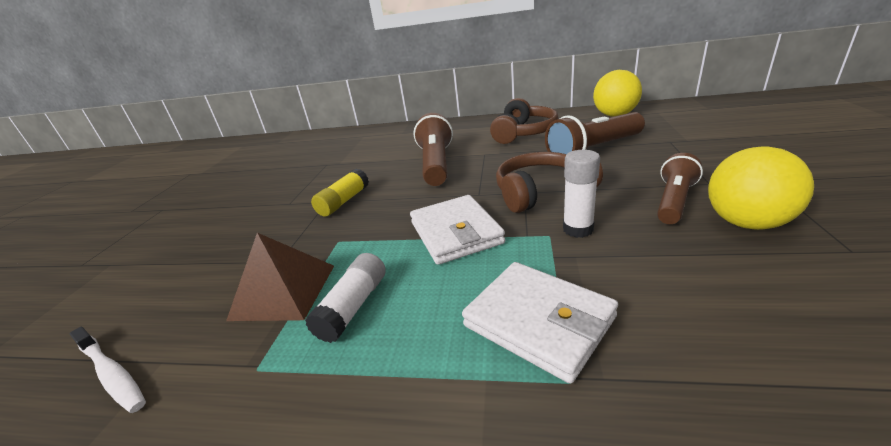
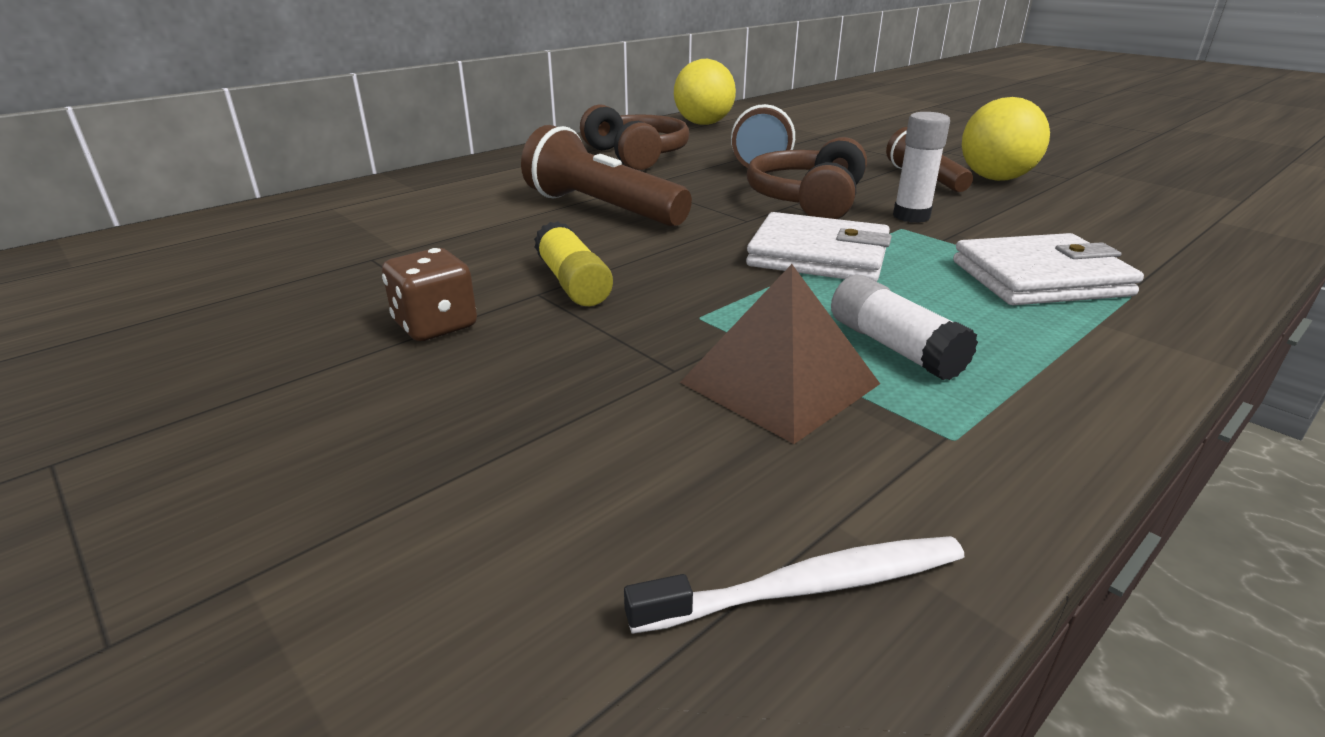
camera: 55 degrees left, 0 degrees up
(279, 202) = (435, 325): none -> brown dice

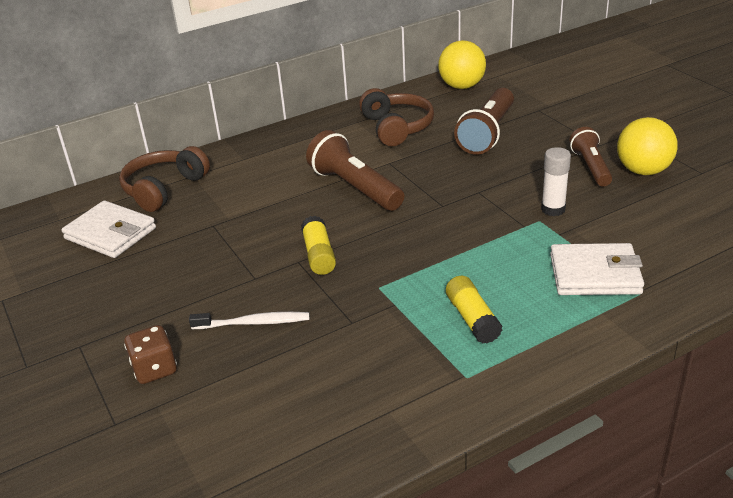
camera: 15 degrees right, 5 degrees up
(435, 325) = (241, 281): brown dice -> brown dice (155, 369)
(779, 382) = (400, 336): brown pyramid -> none
(808, 200) = (493, 187): brown headphones -> brown headphones (164, 189)
(808, 587) = (363, 435): white toothbrush -> white toothbrush (253, 323)
(818, 256) = (470, 243): white wallet -> white wallet (110, 233)
(894, 347) = (472, 319): white glue stick -> yellow glue stick

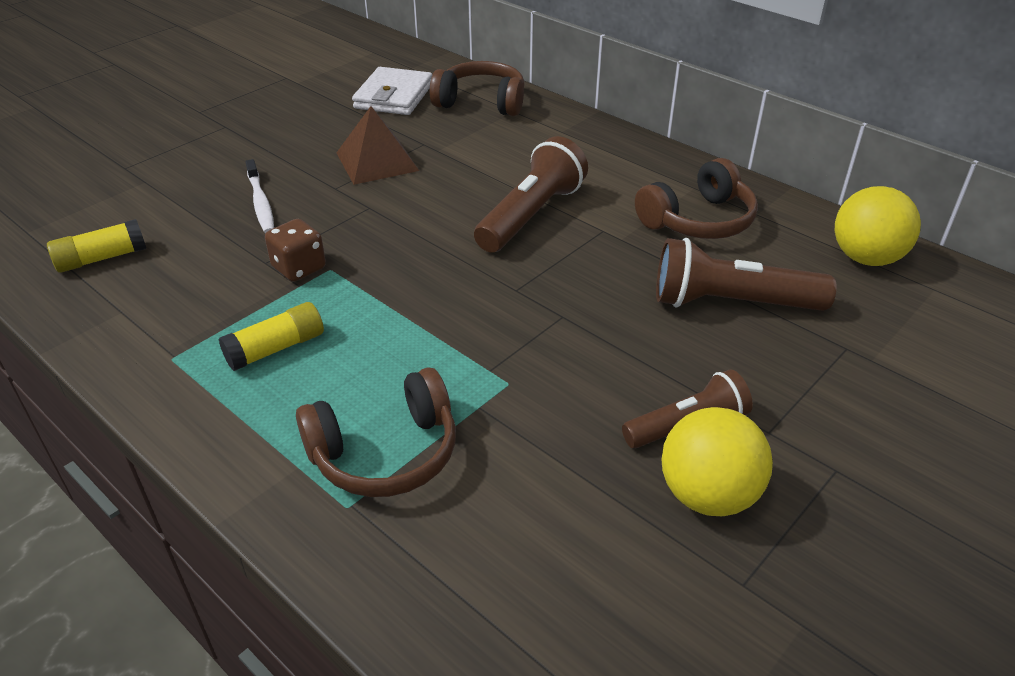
camera: 70 degrees right, 5 degrees up
(155, 369) = (192, 168): brown dice -> brown dice (299, 268)
(225, 252) = (377, 161): none -> brown pyramid
(319, 255) = (383, 218): yellow glue stick -> yellow glue stick (101, 258)
(553, 209) = (542, 394): white glue stick -> none
(595, 274) = (385, 453): white wallet -> brown headphones

